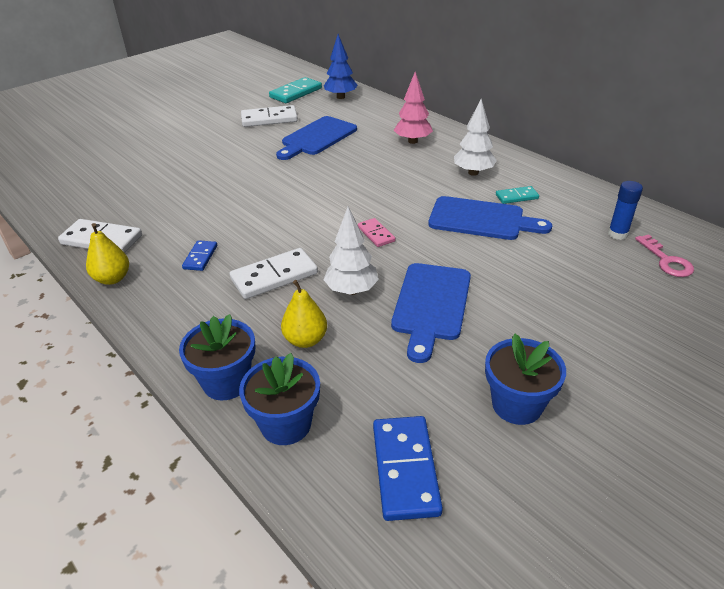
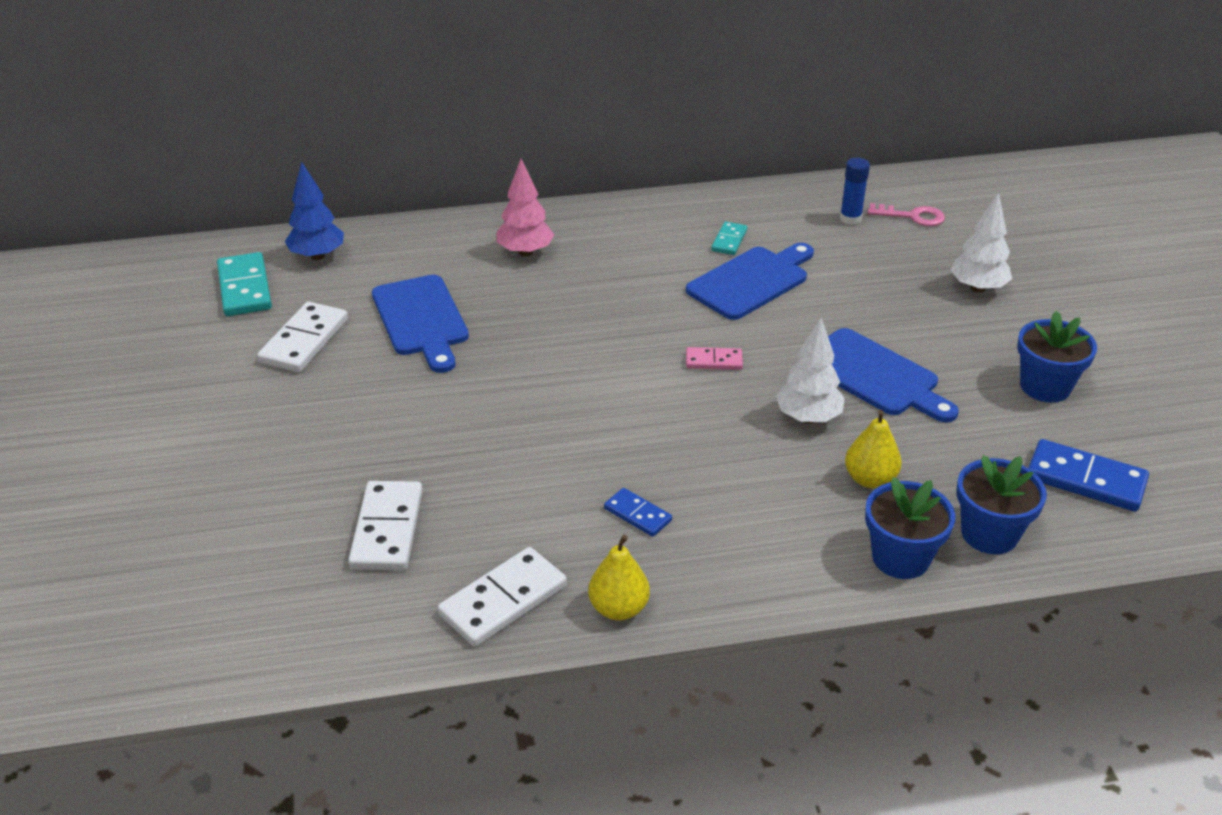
camera: 60 degrees left, 0 degrees up
(274, 276) = (734, 465): white domino -> white domino (387, 529)
(473, 173) = (650, 244): white tree -> white tree (977, 288)

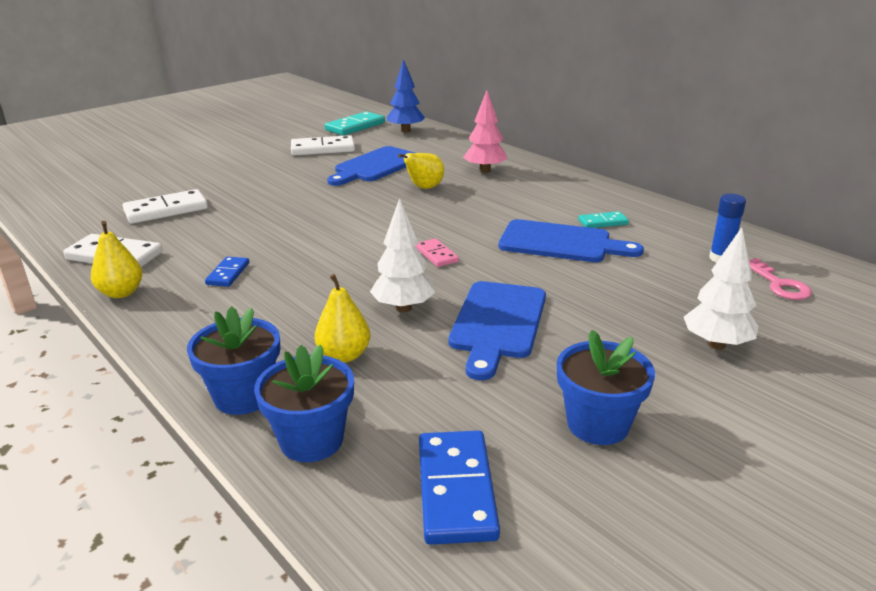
camera: 60 degrees right, 10 degrees down
(532, 309) = (424, 188): none -> yellow pear

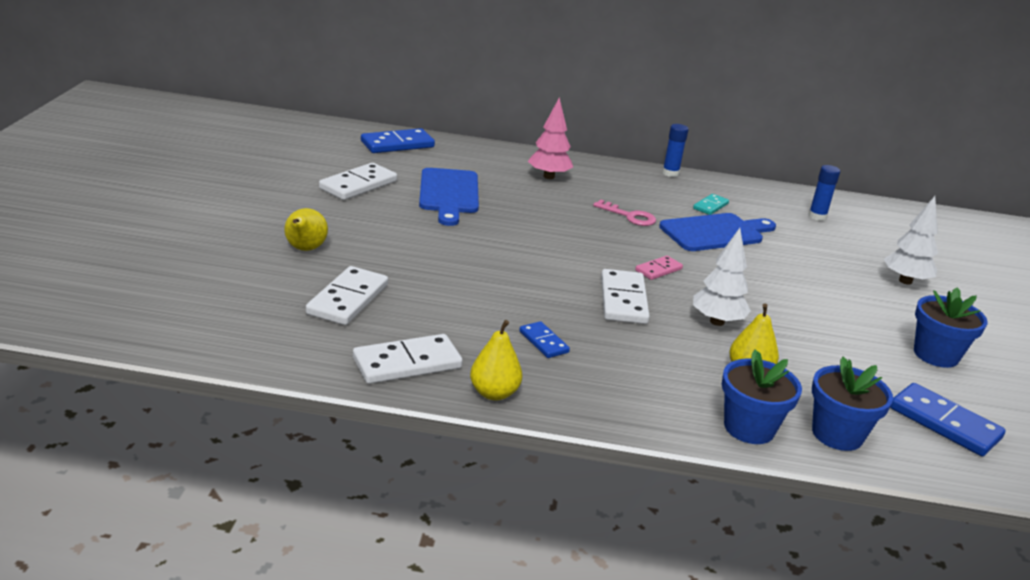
camera: 45 degrees left, 0 degrees up
(355, 126) = (336, 149): turquoise domino -> none
(355, 267) = (623, 300): none -> white domino
(405, 131) = (397, 144): blue tree -> blue domino
(424, 188) = (534, 208): yellow pear -> yellow pear (305, 249)
(436, 255) = (658, 270): pink domino -> pink domino turned 60 degrees counterclockwise
(497, 323) = (787, 311): blue cutting board -> none
(615, 190) = (670, 173): none -> blue glue stick
(778, 284) = (870, 227): pink key -> pink key (629, 216)

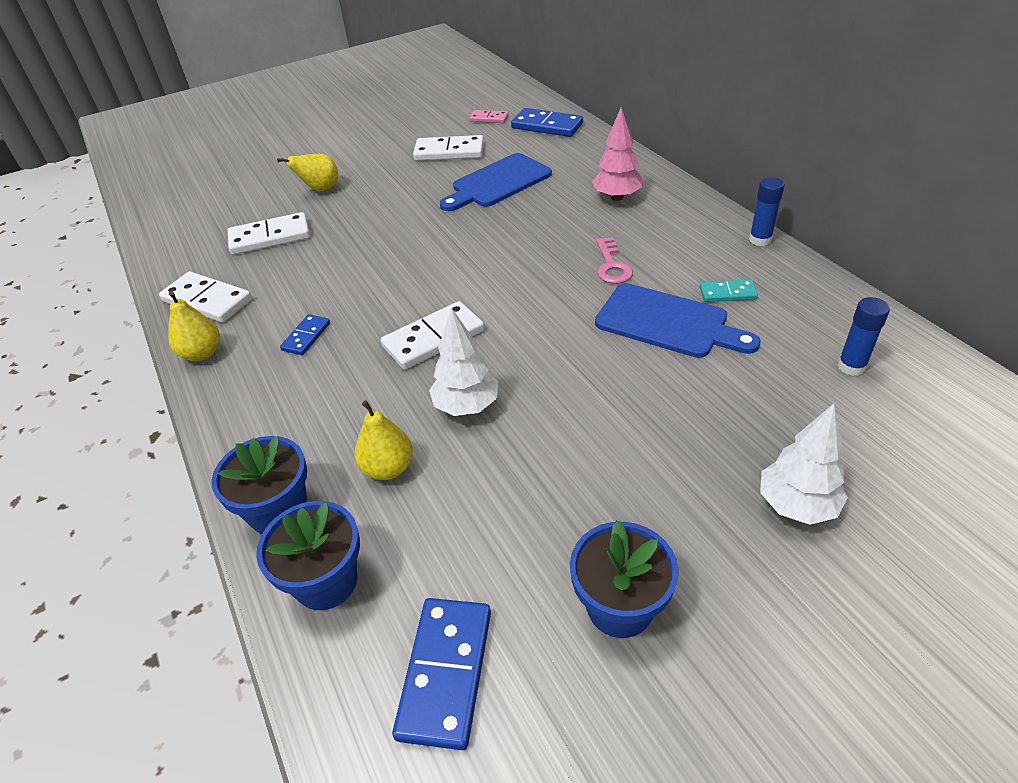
camera: 60 degrees right, 15 degrees up
(658, 270) = (524, 329): pink domino -> pink domino (489, 118)

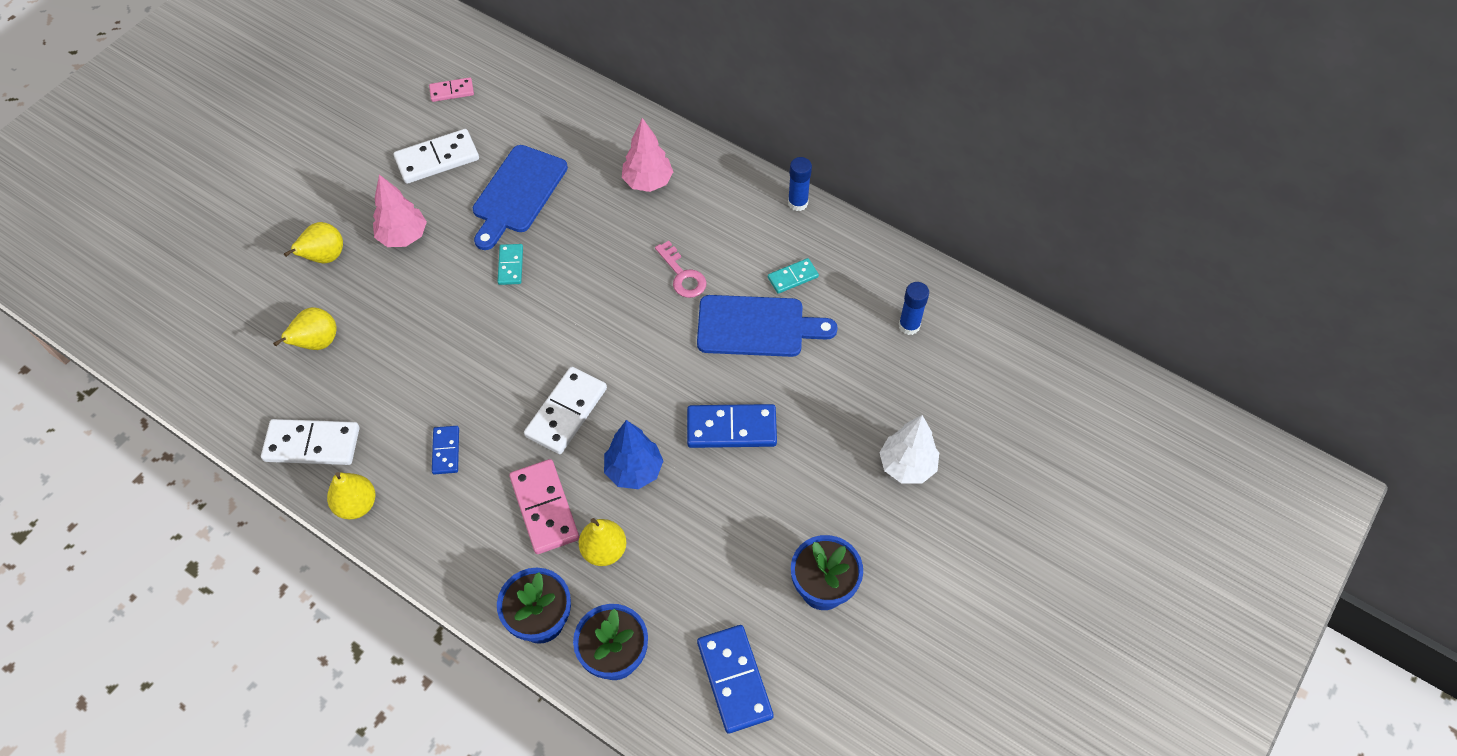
camera: 30 degrees left, 15 degrees up
(270, 237) = (317, 343): white domino -> yellow pear
(357, 410) = (545, 508): none -> pink domino
(388, 190) = (403, 236): none -> pink tree
(459, 225) = (511, 266): none -> turquoise domino
(466, 406) = (634, 471): white tree -> blue tree
(547, 126) = (524, 89): blue domino -> blue domino (731, 428)

